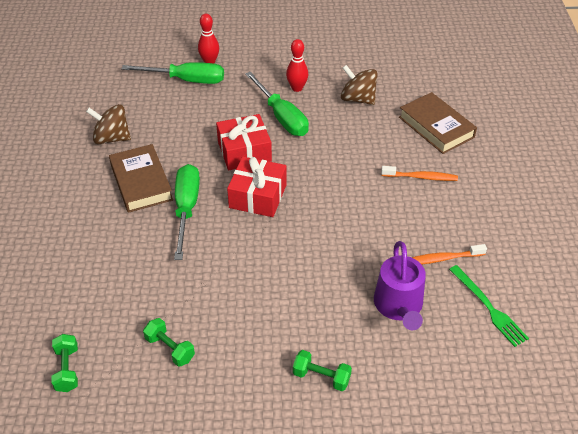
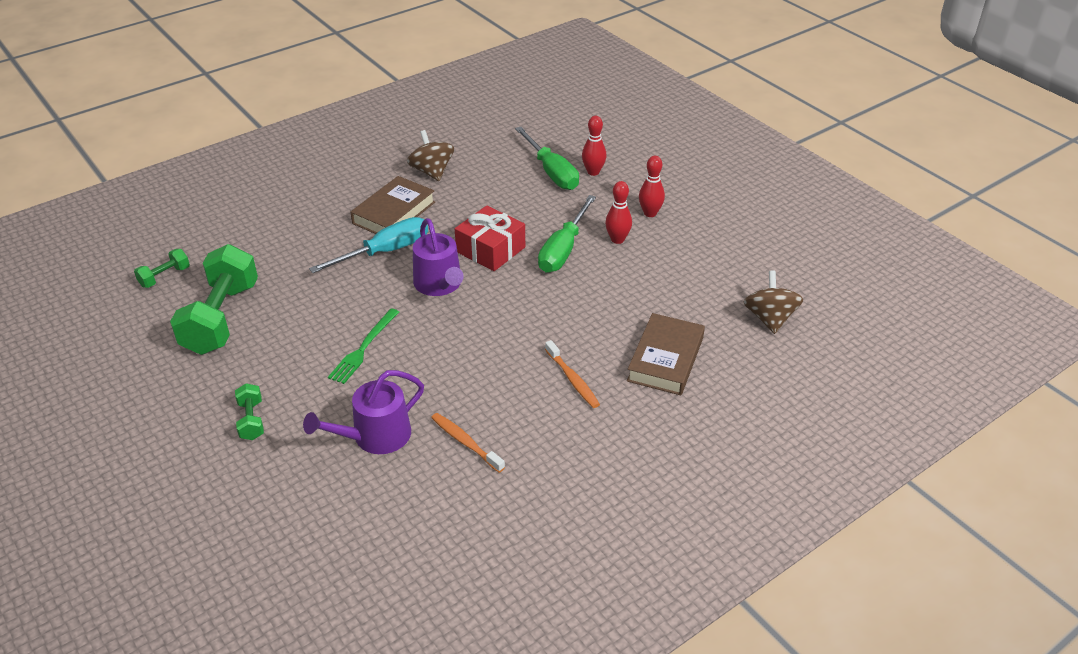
camera: 55 degrees right, 5 degrees down
(170, 348) = (221, 318): green dumbbell -> green dumbbell, size x2.20
(186, 209) = (385, 252): green screwdriver -> turquoise screwdriver
(258, 196) = (439, 284): red gift -> purple watering can
(284, 61) = (650, 213): none -> red bowling pin
(357, 99) = (647, 285): brown spinning top -> brown spinning top (769, 318)
(489, 307) = (425, 504): green fork -> green fork (363, 348)

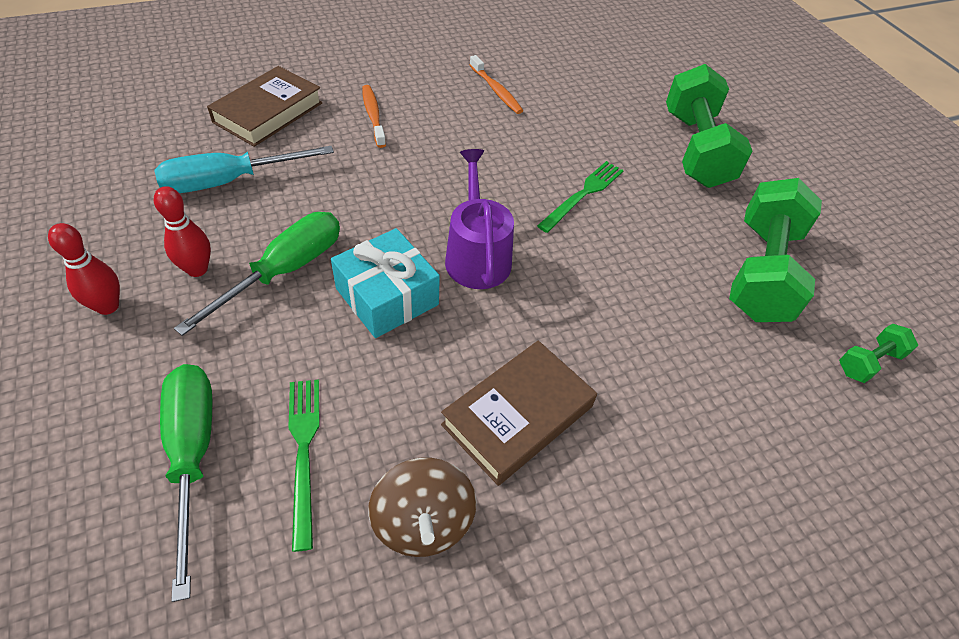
camera: 170 degrees left, 10 degrees up
(251, 420) = (696, 149): green dumbbell -> green dumbbell, size x2.20
(375, 436) = (576, 112): purple watering can -> none
(385, 252) = (543, 331): turquoise screwdriver -> turquoise screwdriver (229, 181)
(490, 249) = (387, 296): red gift -> turquoise gift
(500, 182) = (304, 452): none -> green fork
(593, 172) = (117, 433): red bowling pin -> none
(769, 318) = (120, 125): brown spinning top -> none

